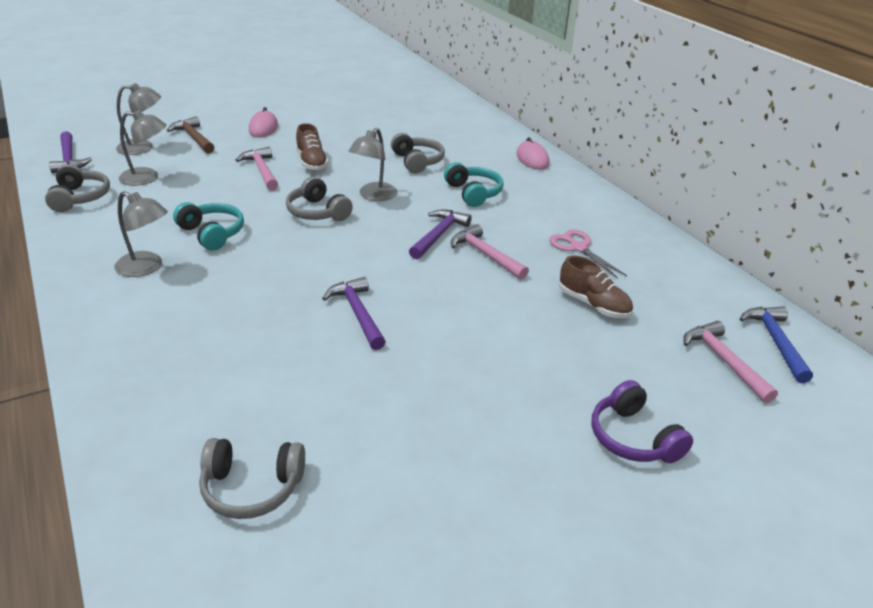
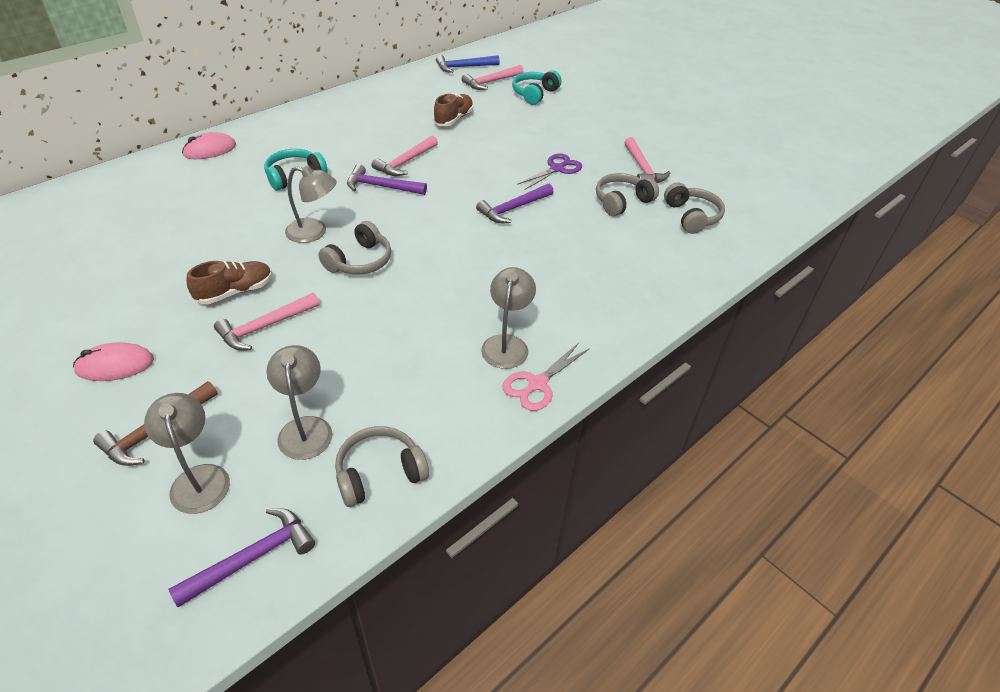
camera: 105 degrees left, 10 degrees up
(212, 233) = (427, 320): turquoise headphones -> turquoise headphones (534, 94)
(410, 472) = (642, 168): none -> pink hammer
(417, 161) = (224, 217): grey headphones -> grey headphones (622, 201)
(437, 372) = (557, 169): none -> purple scissors
(578, 248) = (379, 125): pink scissors -> pink scissors (537, 384)
(633, 438) = (571, 108): purple headphones -> none

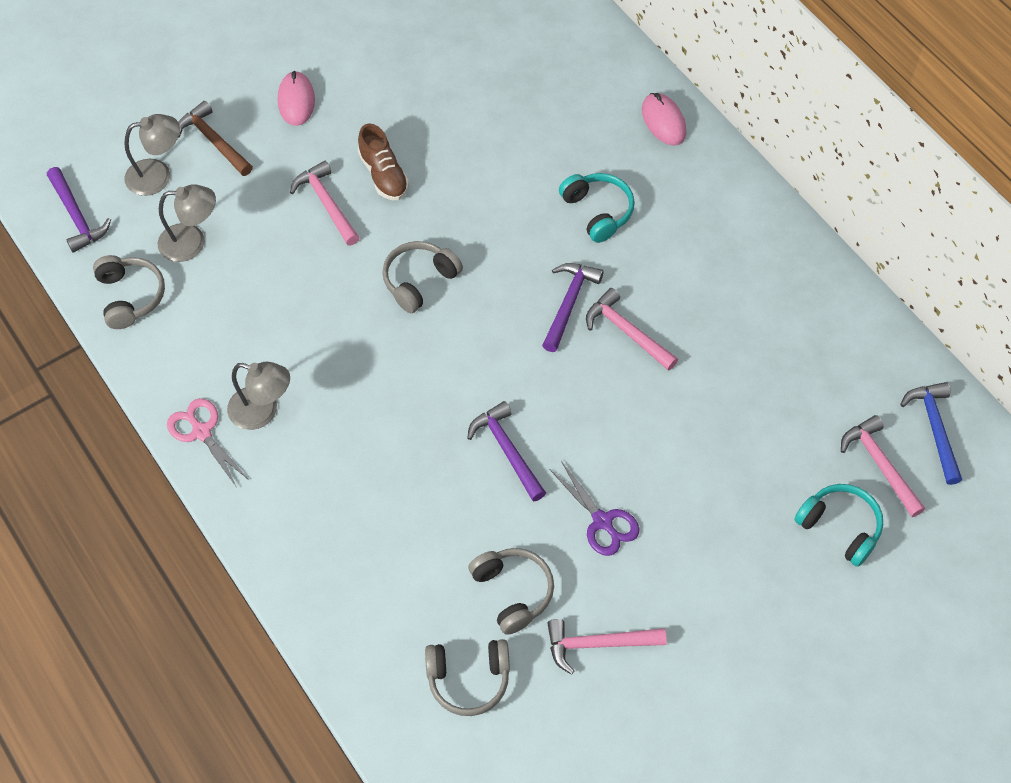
camera: 100 degrees right, 15 degrees up
(314, 232) = (478, 237): grey lamp -> none
(360, 261) = (419, 281): grey headphones -> grey headphones turned 90 degrees clockwise
(454, 119) = (750, 399): brown shoe -> none

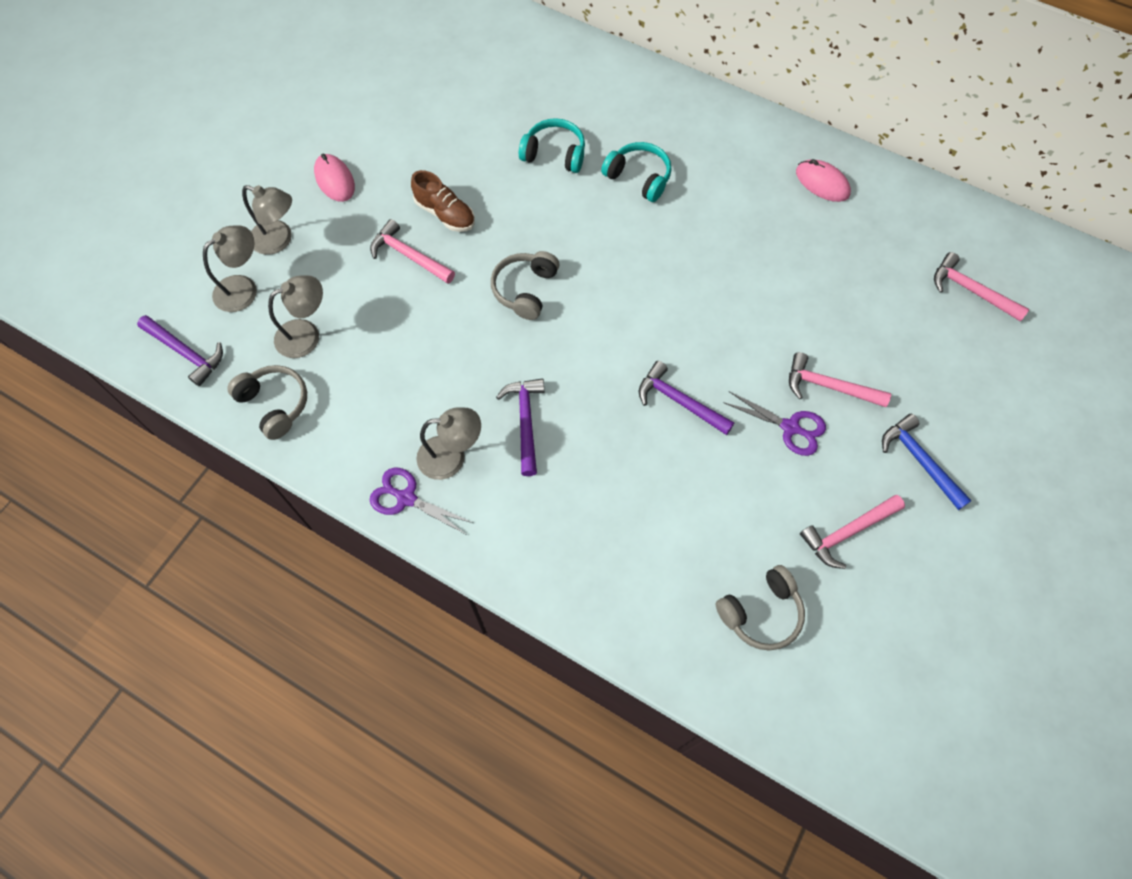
camera: 25 degrees left, 5 degrees up
(201, 432) = (406, 498): pink scissors -> purple scissors
(213, 141) = (279, 240): brown hammer -> grey lamp
(512, 592) = (753, 520): grey headphones -> none
(569, 303) = (658, 260): purple hammer -> purple hammer (525, 422)
(627, 332) = (718, 265): pink hammer -> pink hammer (828, 386)
(663, 121) = (649, 89): pink mouse -> pink mouse (822, 183)
(840, 527) = (972, 352): turquoise headphones -> turquoise headphones (554, 154)
(934, 429) = (992, 246): blue hammer -> blue hammer (919, 461)

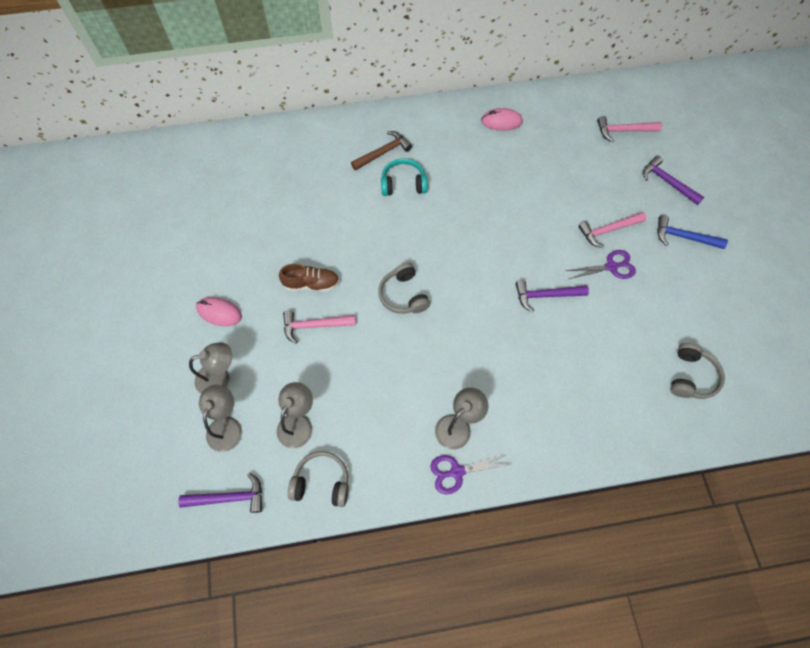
camera: 40 degrees left, 0 degrees up
(525, 422) = (478, 372): purple hammer -> purple hammer (667, 182)
(554, 154) = (342, 202): turquoise headphones -> none
(650, 131) = (383, 152): none -> brown hammer
(847, 532) = (688, 300): pink hammer -> none

